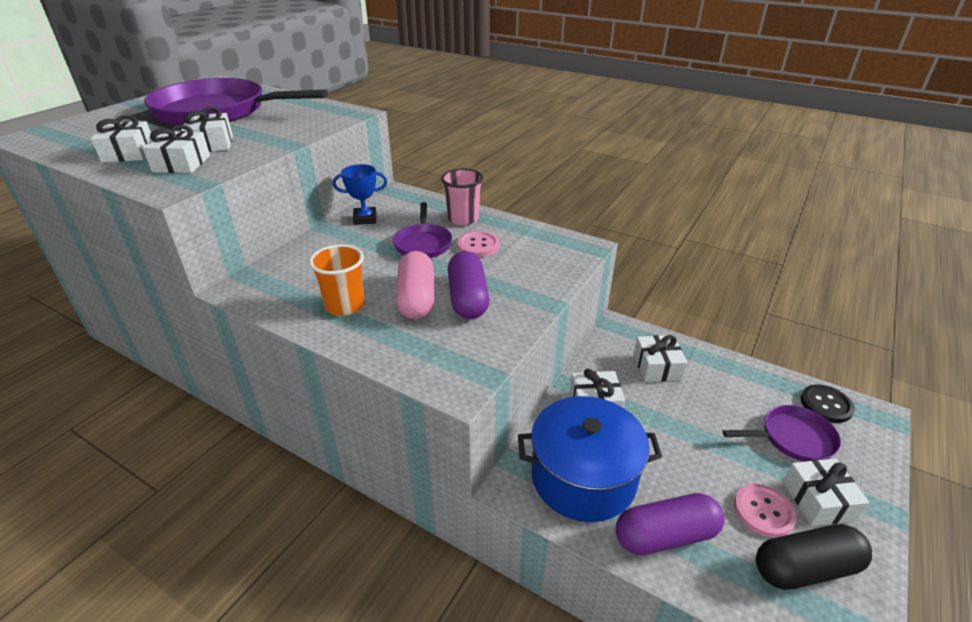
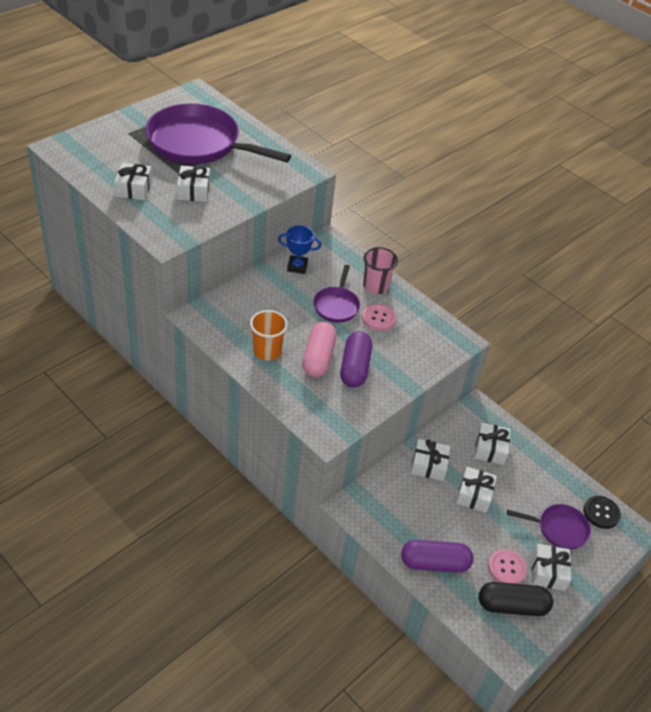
camera: 10 degrees right, 10 degrees up
(182, 164) = (172, 212): white gift -> white gift (474, 495)
(583, 477) = (398, 513): blue pot -> none

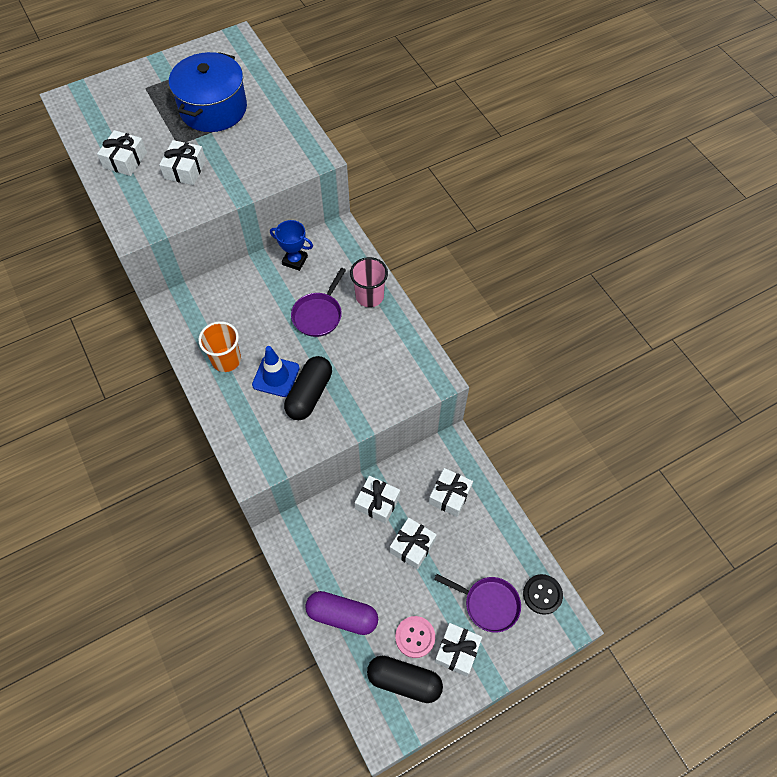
camera: 20 degrees right, 15 degrees up
(199, 144) = (213, 109): purple pan -> blue pot
(318, 358) = (276, 376): pink capsule -> blue traffic cone
(355, 367) = (309, 394): purple capsule -> black capsule
(378, 318) = (357, 337): pink button -> none

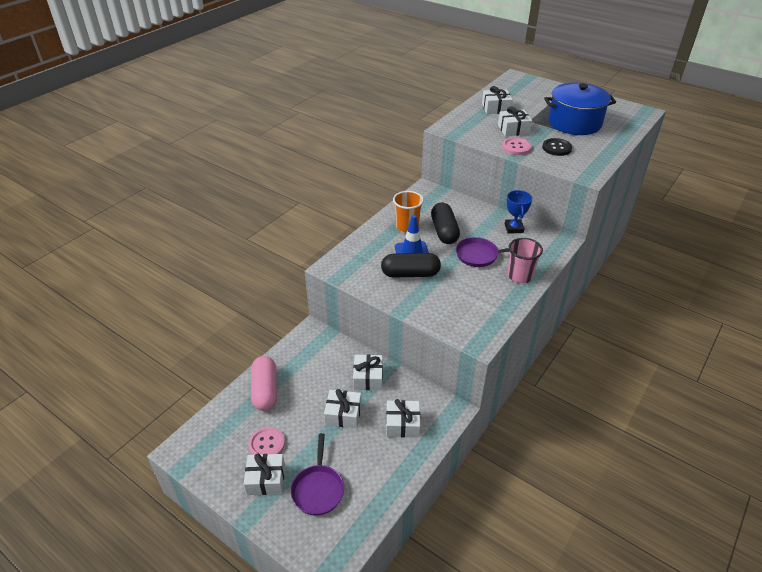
camera: 65 degrees right, 20 degrees down
(223, 187) = (516, 147): none -> pink button
(342, 616) = (265, 390): purple capsule -> pink capsule
(404, 681) = (227, 450): black capsule -> black capsule (444, 231)
(542, 594) = (347, 532): black button -> black button (556, 148)

